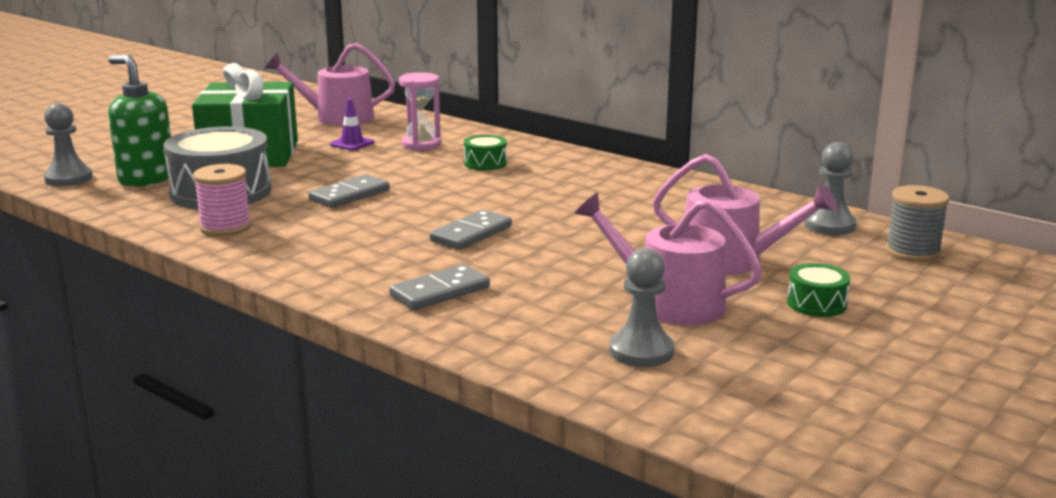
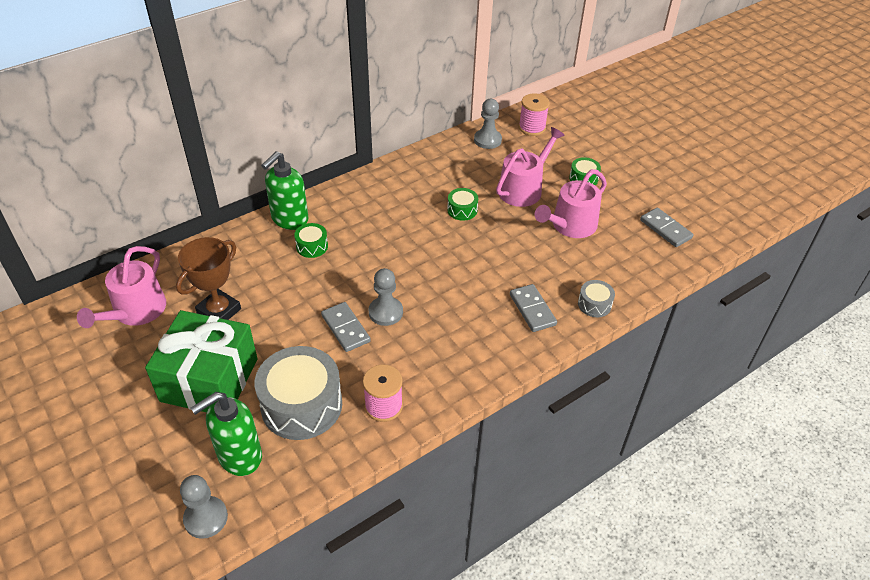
camera: 75 degrees left, 25 degrees up
(352, 143) = (219, 311): purple traffic cone -> brown trophy
(421, 145) = (247, 272): pink hourglass -> none
(471, 234) = (446, 280): grey domino -> grey domino (665, 229)
(479, 336) = (594, 304): none -> grey drum
(526, 148) = (289, 219): none -> green soap dispenser
(632, 227) = (462, 210): none -> green drum
(641, 351) = (622, 250): grey pawn -> grey pawn (385, 312)
(912, 252) = (532, 128): grey spool -> pink spool

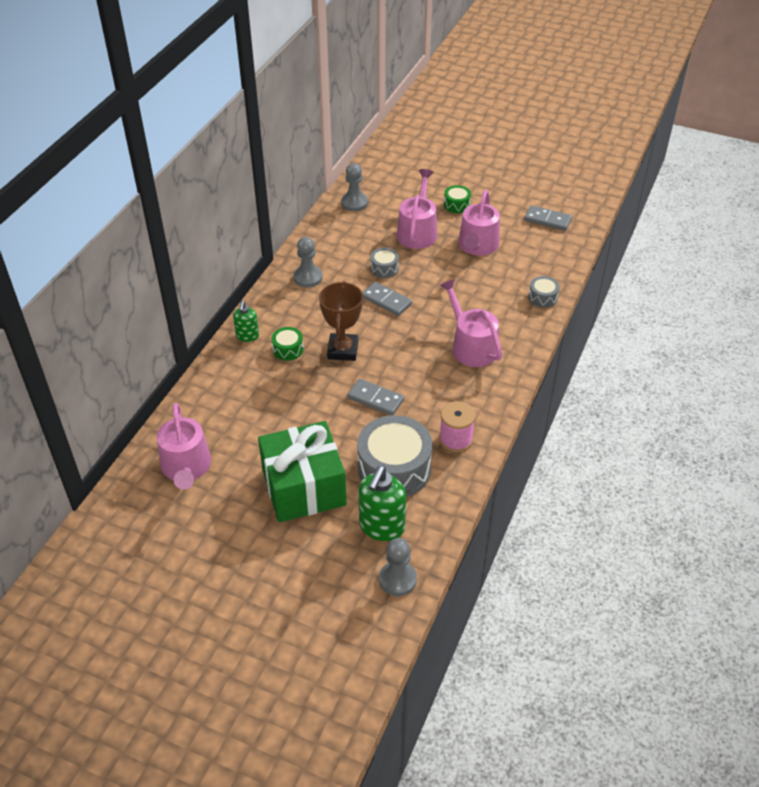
camera: 30 degrees left, 0 degrees up
(219, 311) = (259, 434): brown trophy -> brown trophy (343, 350)
(289, 219) = (247, 336): green soap dispenser -> green soap dispenser, size x0.58
(385, 312) = (395, 373): grey pawn -> grey pawn (308, 277)
(462, 210) = (384, 268): green drum -> grey drum
(479, 320) = (471, 346): none -> pink watering can
(532, 128) = (381, 178): pink spool -> none
(532, 309) = (502, 321): grey domino -> grey domino (386, 301)

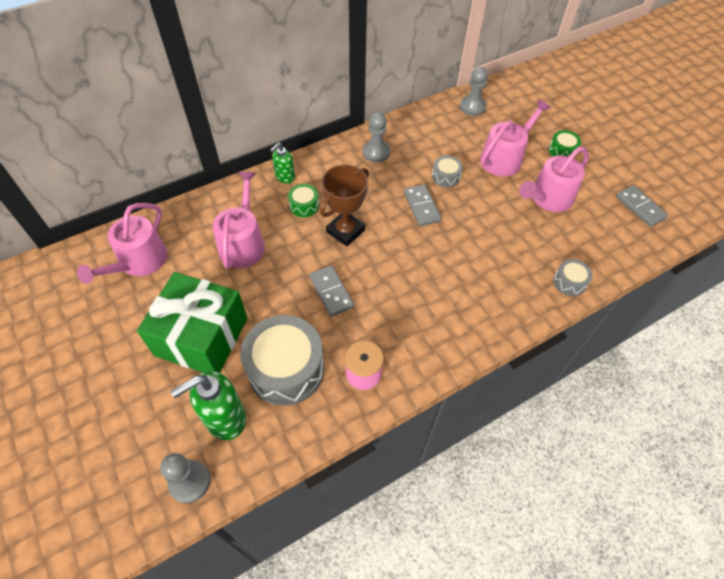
camera: 35 degrees right, 10 degrees up
(471, 346) = (458, 291): pink watering can -> pink watering can (243, 243)

